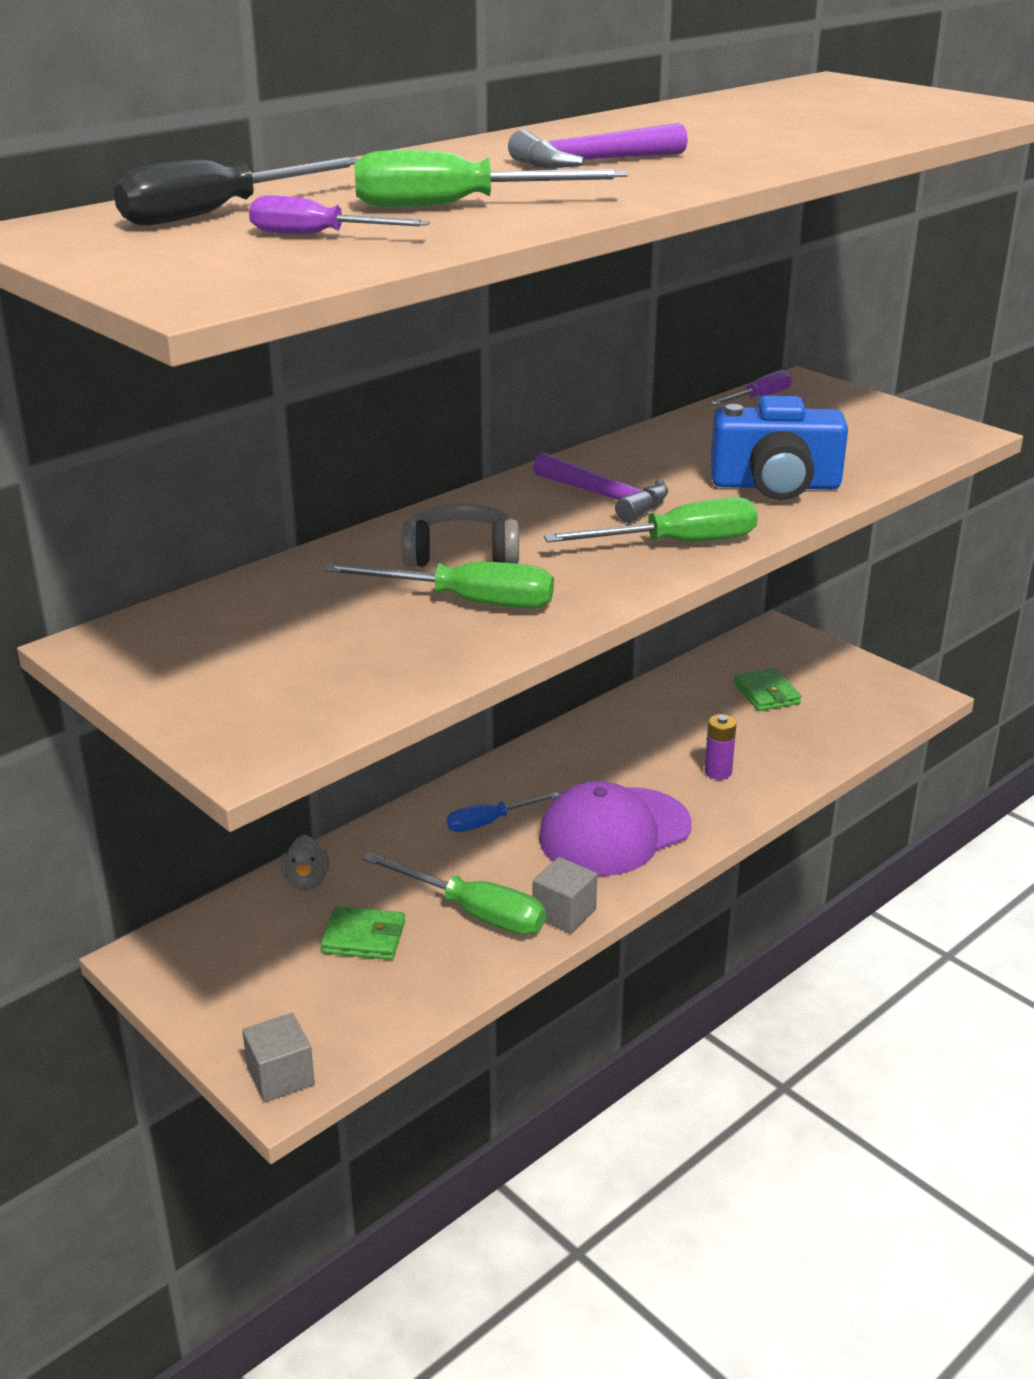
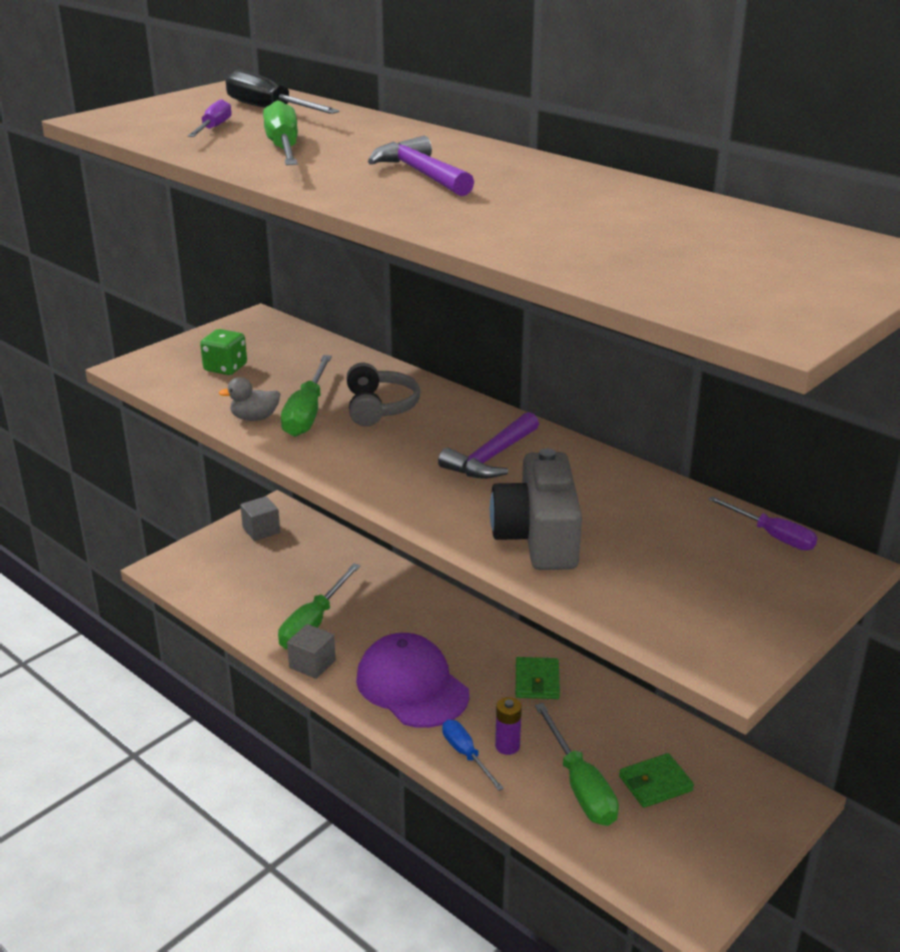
camera: 85 degrees right, 0 degrees up
(280, 1076) = (171, 566): grey cube -> grey cube (261, 530)
(287, 667) = (225, 368): none -> green dice
(306, 881) = (346, 553): grey duck -> grey duck (254, 418)
(364, 938) = (289, 581): green wallet -> green wallet (537, 681)
(490, 822) = (419, 624): blue screwdriver -> blue screwdriver (466, 755)
(676, 544) = (406, 488): green screwdriver -> green screwdriver (580, 785)
(775, 485) = (538, 537): blue camera -> grey camera

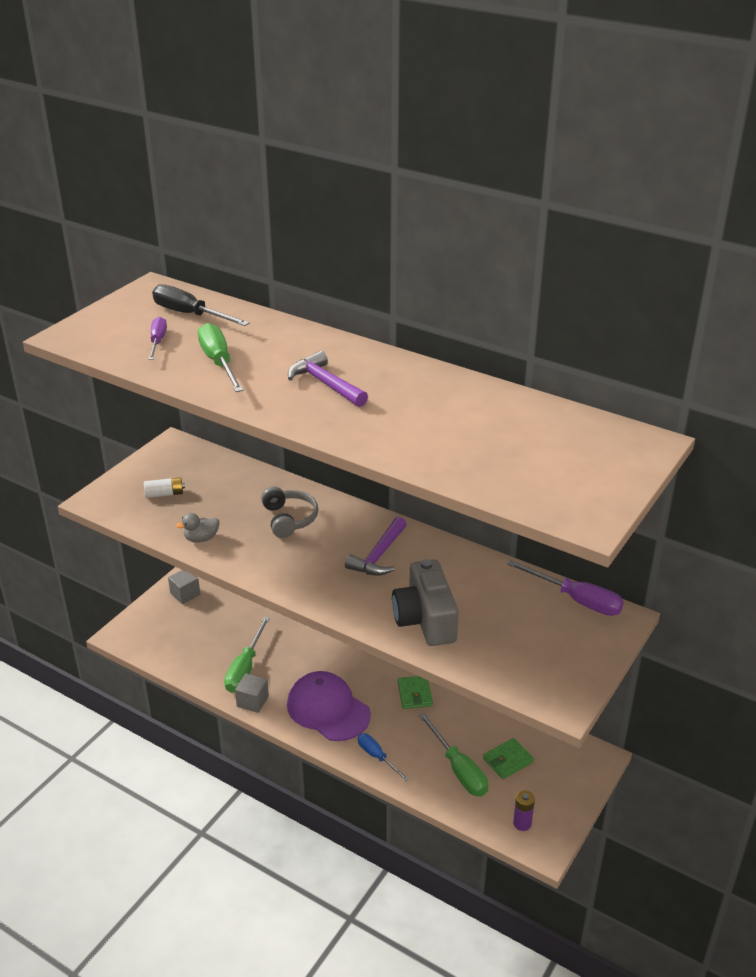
camera: 10 degrees left, 5 degrees up
(225, 368) = (164, 494): green dice -> white battery
(307, 413) = (238, 530): green screwdriver -> none
(507, 746) = (404, 746): purple battery -> purple battery (522, 823)
(772, 536) = (576, 600): purple screwdriver -> purple screwdriver, size x1.58

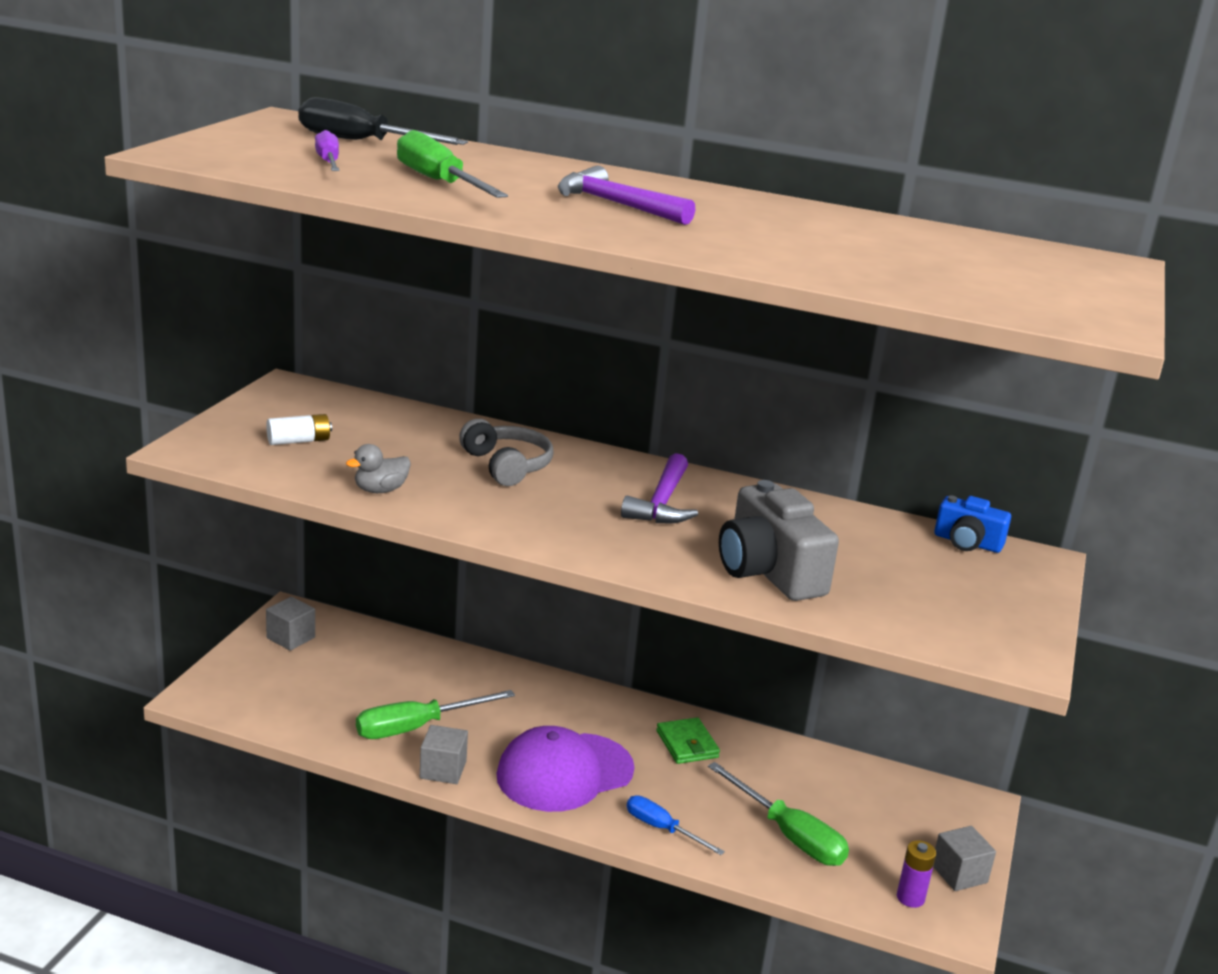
camera: 15 degrees left, 10 degrees down
(245, 668) = (417, 727): green screwdriver -> green screwdriver turned 60 degrees clockwise
(328, 709) = (564, 772): purple cap -> purple cap turned 60 degrees counterclockwise
(507, 760) = (855, 818): green wallet -> none
(562, 809) = (959, 874): none -> grey cube
(576, 600) = (967, 543): purple screwdriver -> blue camera

